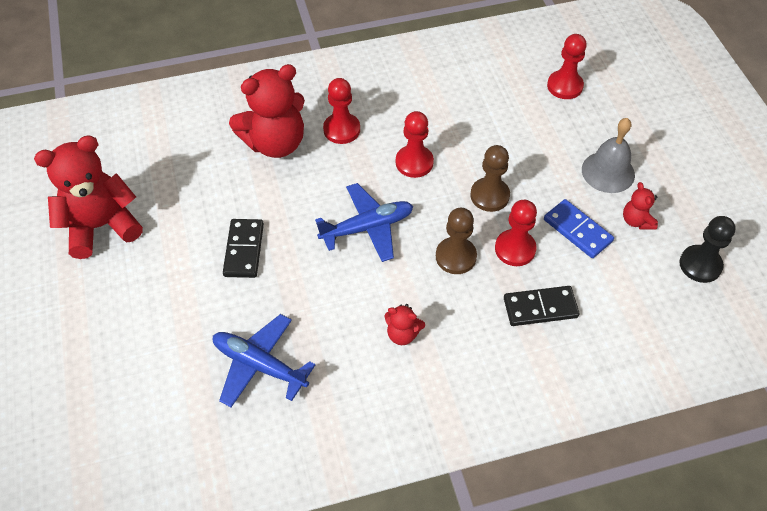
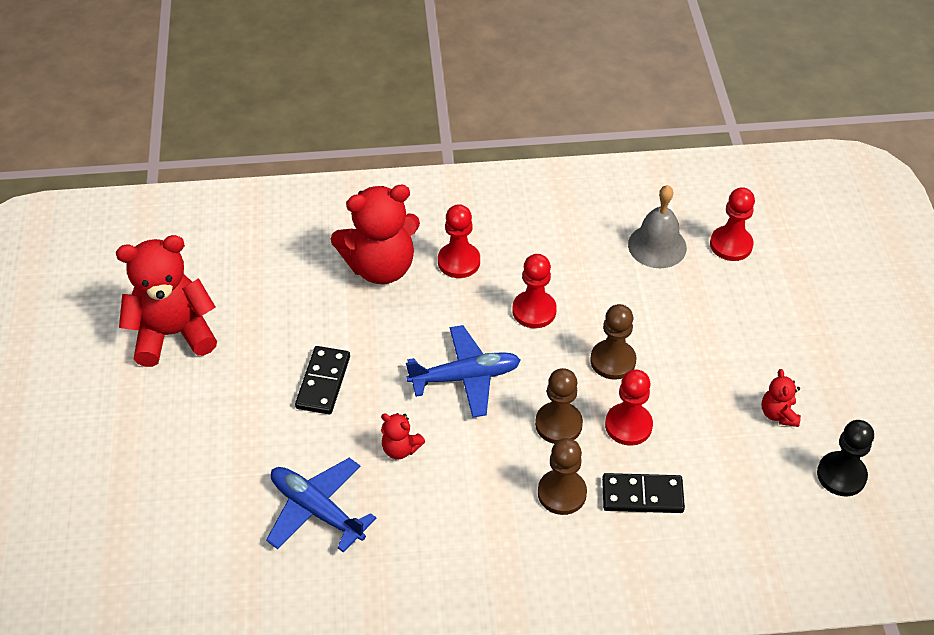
camera: 10 degrees right, 5 degrees down
(402, 334) = (480, 501): red teddy bear -> red teddy bear (400, 449)
(471, 316) = (562, 493): none -> brown pawn
(577, 230) = (706, 415): blue domino -> none
(608, 172) = (758, 352): grey bell -> grey bell (657, 246)

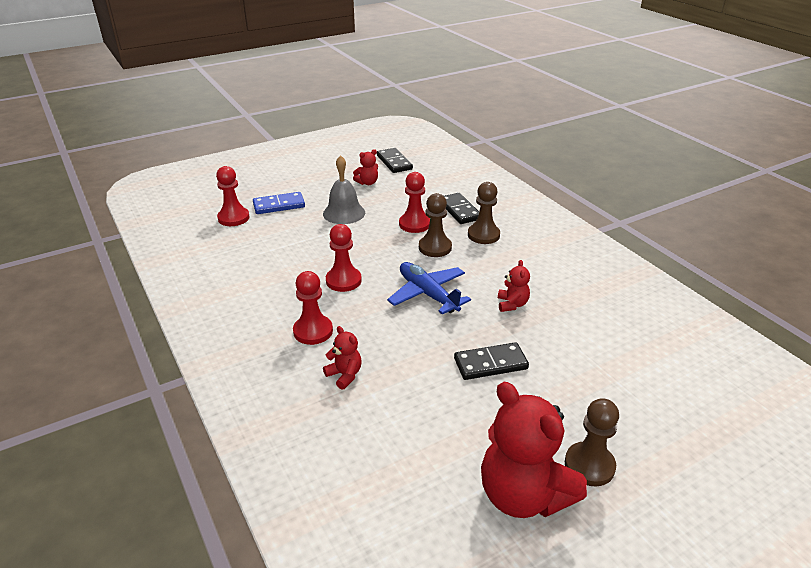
camera: 115 degrees left, 15 degrees down
(317, 510) = (595, 325): blue plane -> none
(381, 267) = (344, 375): red teddy bear -> red teddy bear, size x0.46
(613, 361) = (367, 240): brown pawn -> brown pawn (589, 465)
(657, 246) = (248, 244): grey bell -> grey bell (344, 213)
(747, 295) = (279, 205): none -> blue domino
(841, 475) = (394, 162): black pawn -> black domino

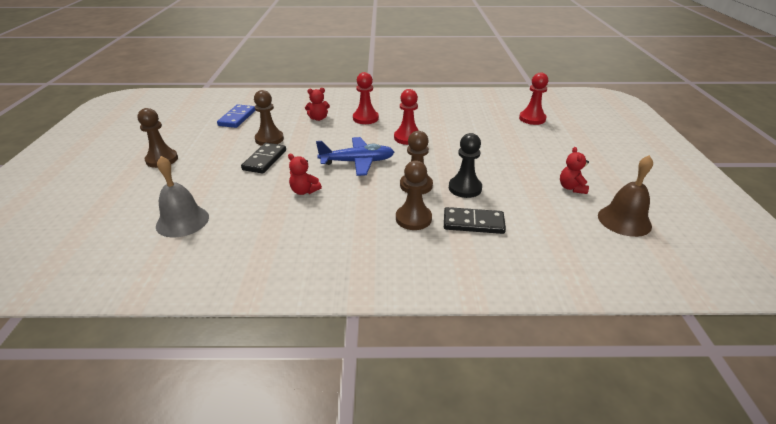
camera: 120 degrees right, 0 degrees up
(279, 205) = (544, 137): blue domino -> blue domino (237, 118)
(344, 213) = (511, 161): grey bell -> grey bell (182, 221)
(394, 162) = (624, 220): black domino -> brown bell
(414, 224) = (465, 188): red pawn -> black pawn
(441, 390) = (269, 139): none -> brown pawn
(523, 495) = (182, 137): red teddy bear -> none

